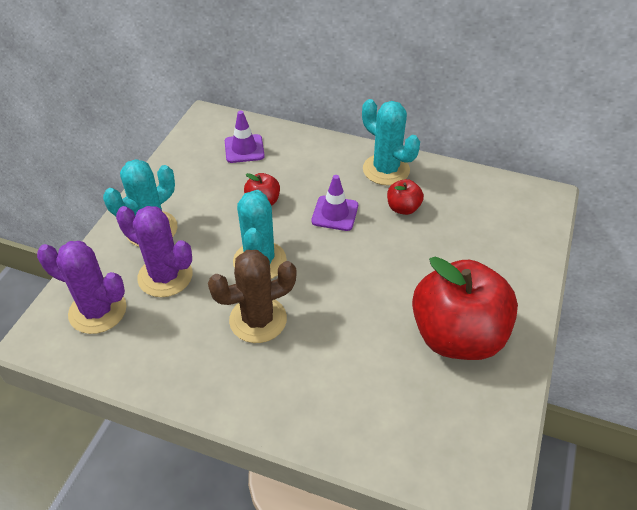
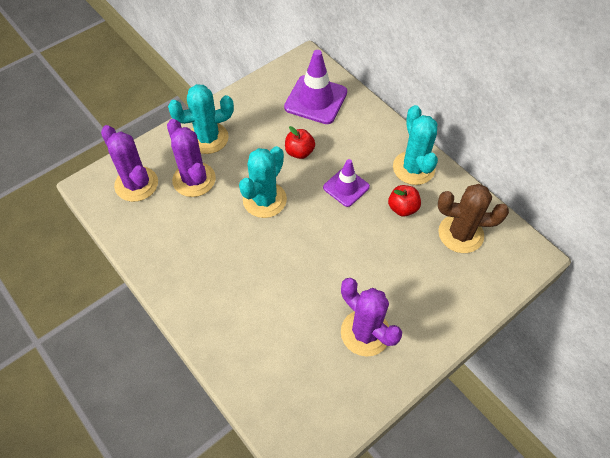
camera: 30 degrees right, 10 degrees up
(244, 149) = (316, 100): purple traffic cone -> purple traffic cone, size x1.60
(258, 320) = (233, 244): brown cactus -> brown cactus (460, 234)
(457, 336) = (365, 333): red apple -> purple cactus

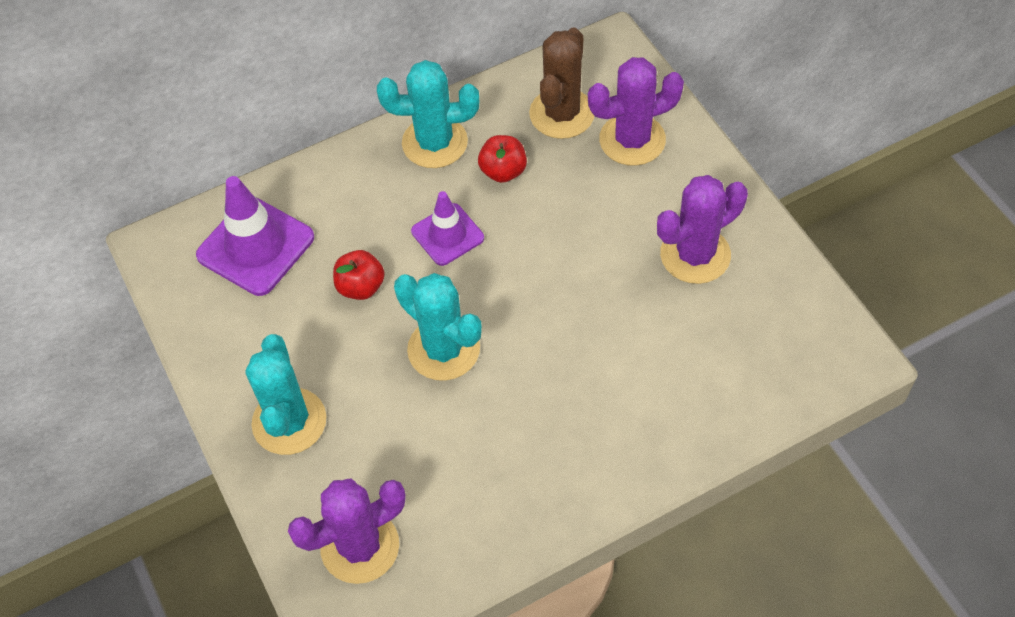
camera: 75 degrees left, 0 degrees up
(194, 179) = (375, 451): purple cactus -> purple cactus (632, 140)

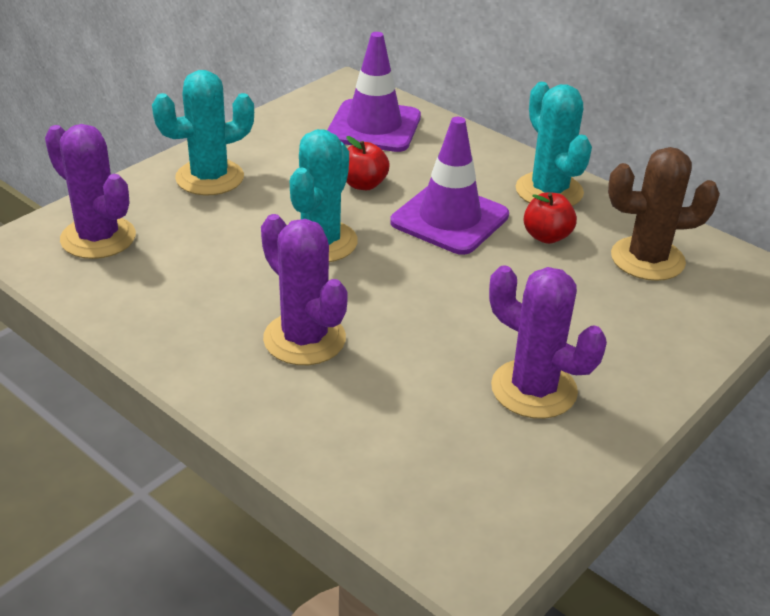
camera: 65 degrees right, 20 degrees down
(447, 235) = (449, 219): purple traffic cone -> purple traffic cone, size x1.60
(632, 140) = (654, 313): purple cactus -> purple cactus (304, 339)

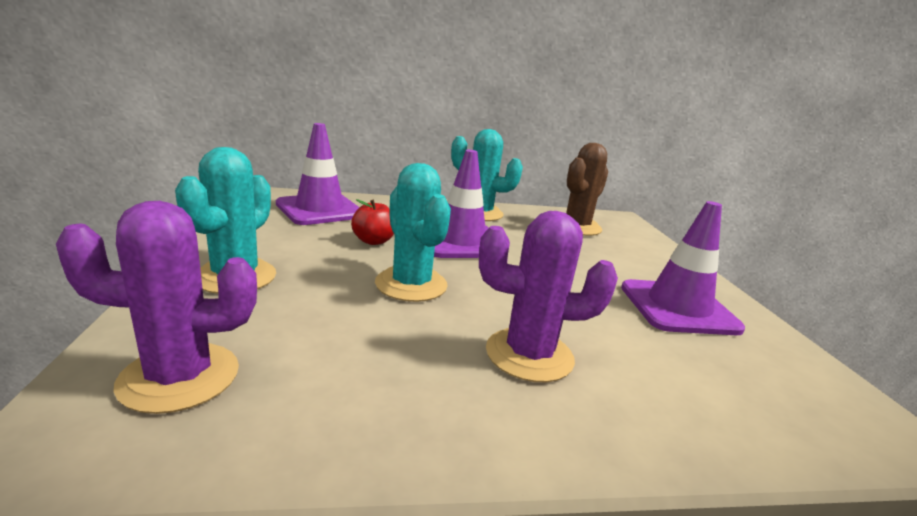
camera: 50 degrees left, 15 degrees down
(533, 389) = (678, 308): purple cactus -> purple traffic cone
(546, 236) = (521, 233): red apple -> none

